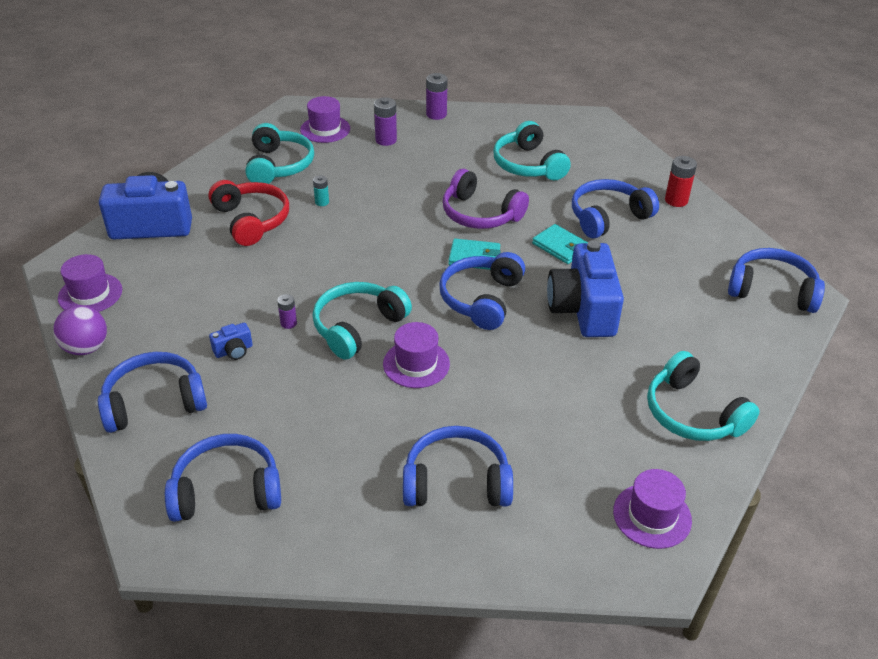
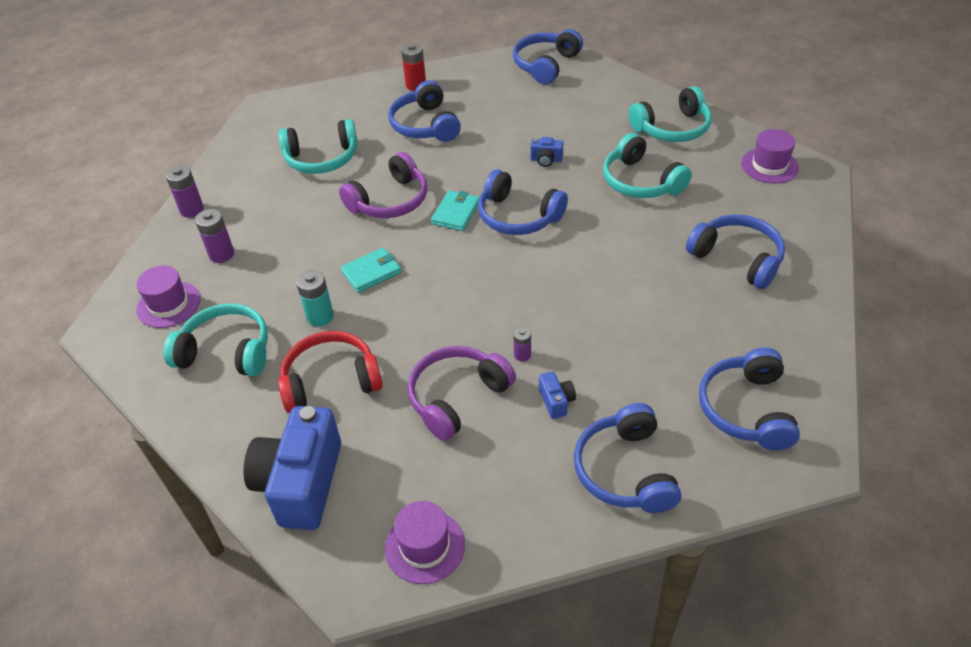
camera: 75 degrees left, 5 degrees up
(86, 348) = (526, 543): purple ball -> none
(236, 290) = (457, 397): none -> purple headphones
(322, 202) = (320, 316): turquoise battery -> turquoise battery, size x1.66
(358, 327) = (539, 302): turquoise headphones -> turquoise headphones (640, 181)
(416, 364) = (597, 267): purple hat -> none
(456, 481) = (737, 258): blue headphones -> blue headphones turned 120 degrees clockwise
(561, 246) = (458, 158): turquoise wallet -> turquoise wallet (371, 272)
(583, 309) = (546, 160): blue camera -> blue camera, size x0.42

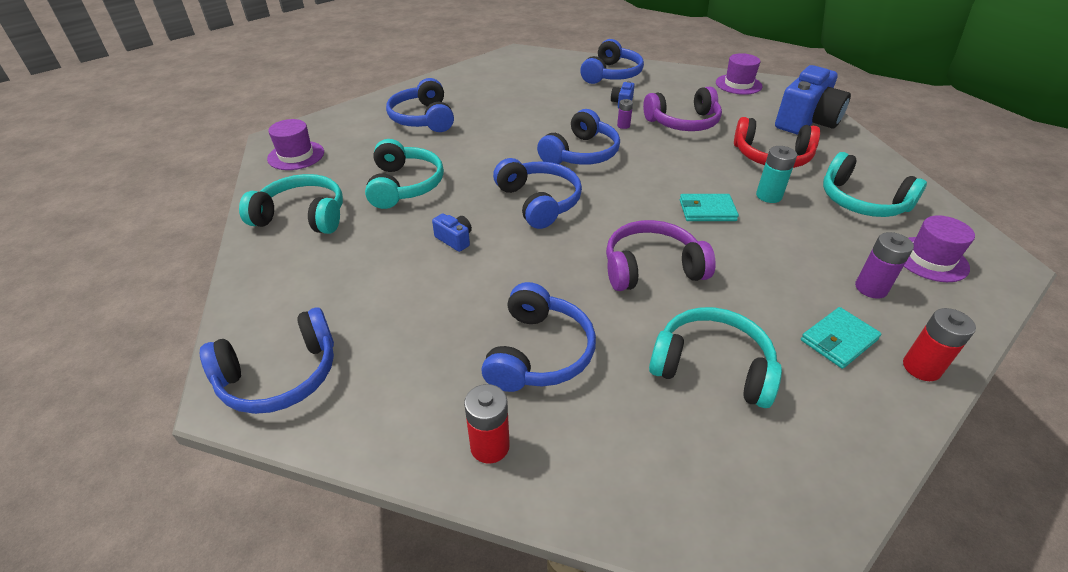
camera: 150 degrees left, 5 degrees down
(192, 210) = (921, 368): purple battery -> red battery
(456, 213) = (592, 227): turquoise wallet -> turquoise wallet (838, 340)
(746, 409) = (523, 71): blue headphones -> blue headphones (581, 153)

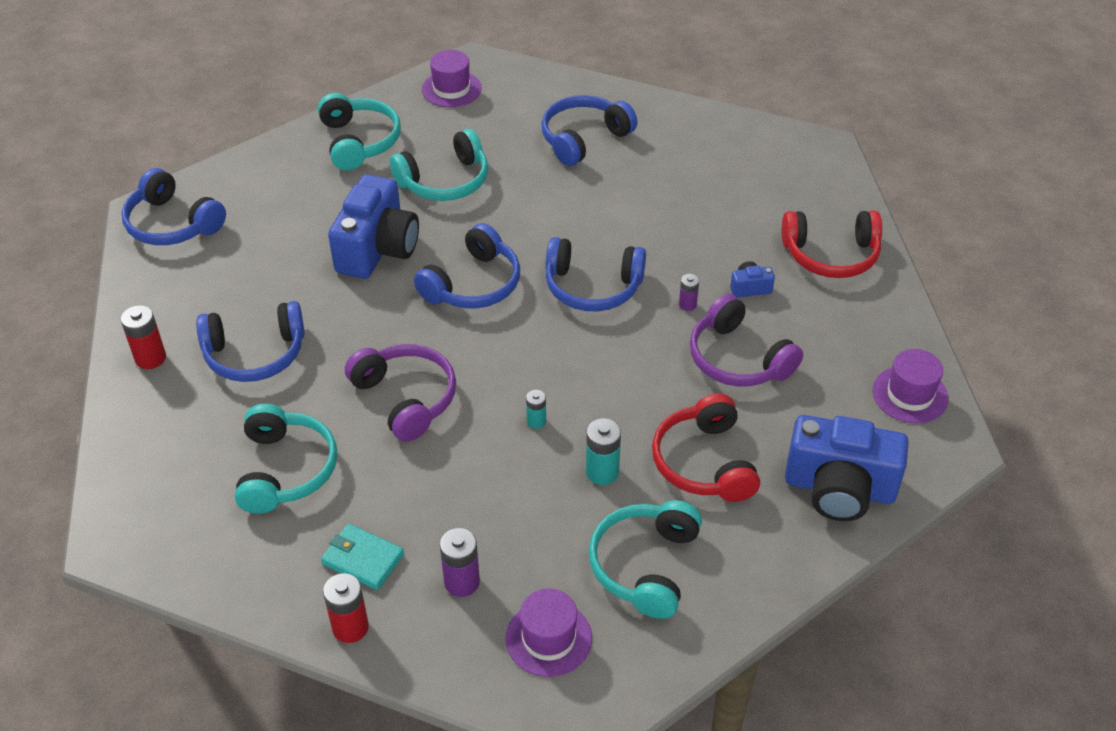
camera: 65 degrees right, 5 degrees up
(455, 239) = (377, 249): blue camera -> blue camera, size x2.39
(611, 74) = (831, 255): blue headphones -> red headphones
(707, 210) = (536, 421): turquoise wallet -> turquoise battery

